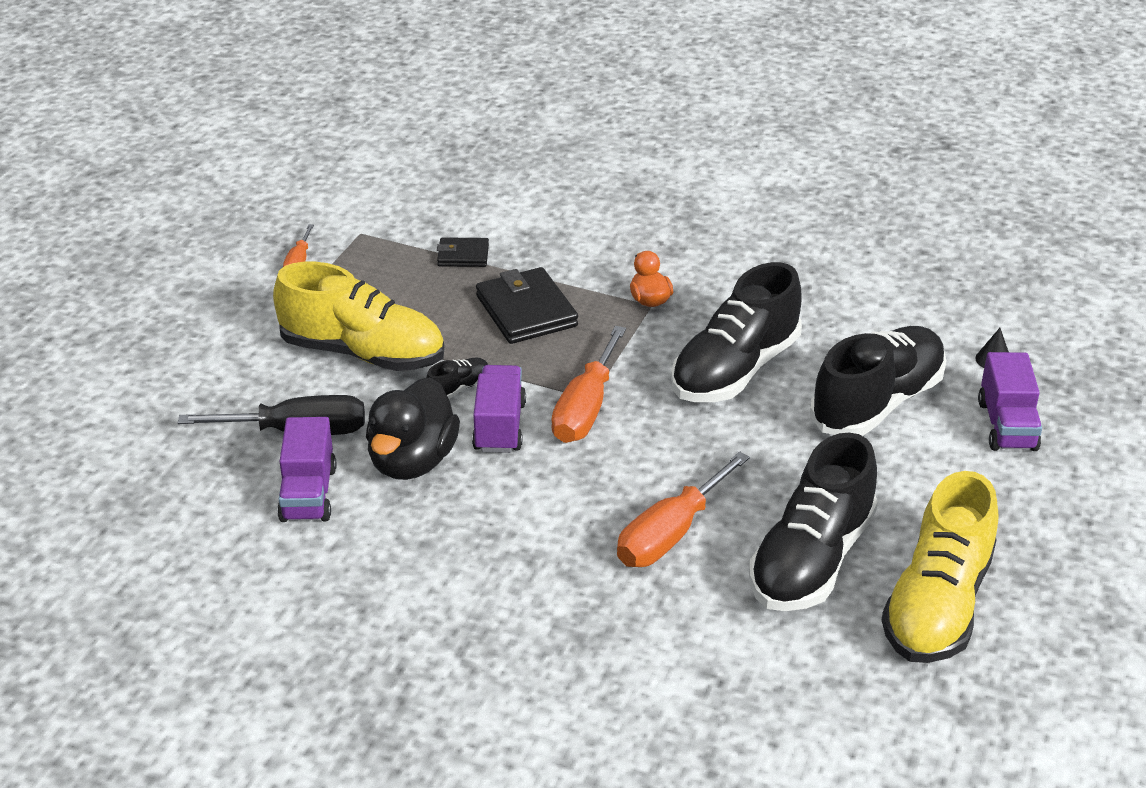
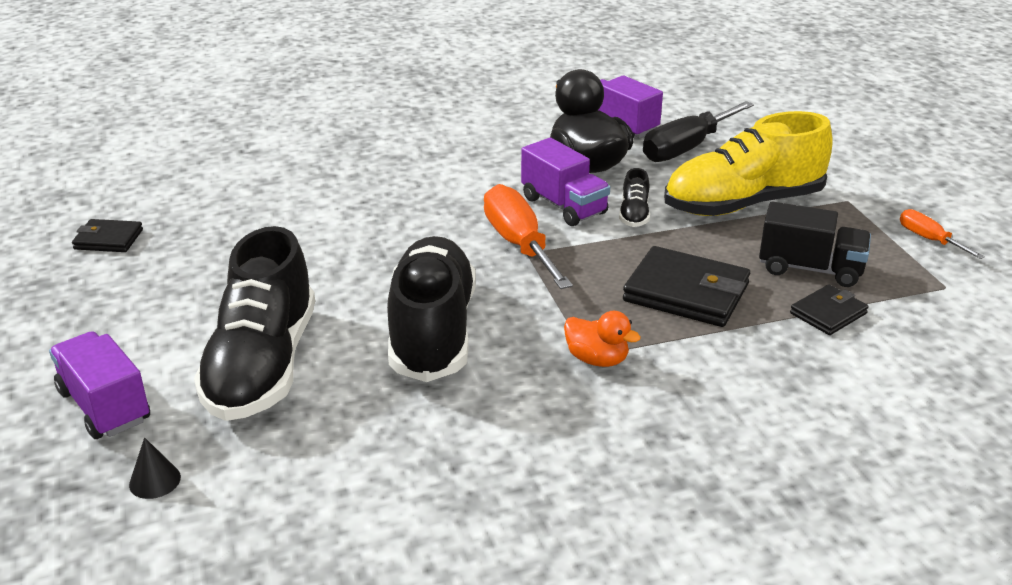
camera: 140 degrees right, 5 degrees down
(417, 285) = (810, 269): none -> black truck
(670, 534) = (353, 200): orange screwdriver -> none
(811, 560) = (230, 227): black shoe -> none
(937, 605) = (108, 239): yellow shoe -> black wallet

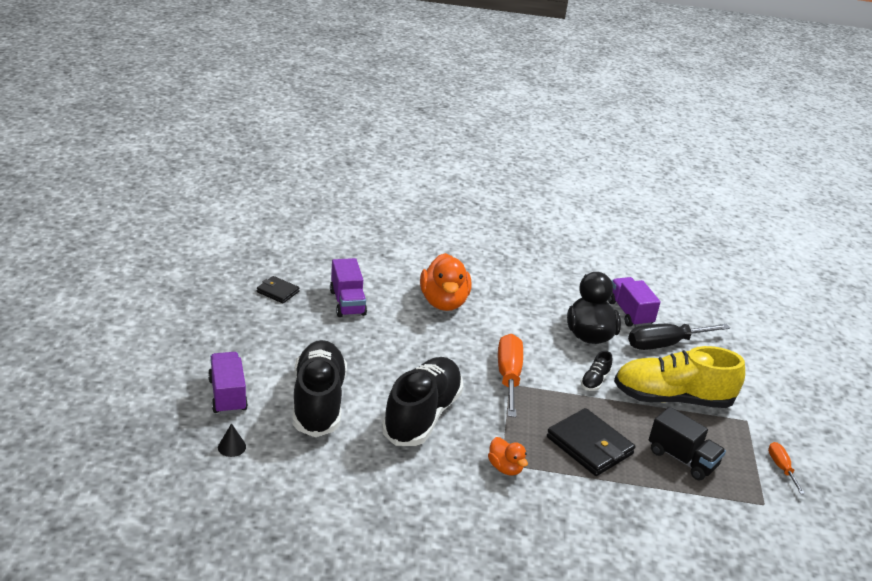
camera: 20 degrees right, 0 degrees up
(262, 366) = (318, 402): black shoe -> black shoe turned 150 degrees clockwise
(368, 182) = (443, 302): none -> orange duck
(564, 206) = (554, 359): purple truck -> purple truck (347, 303)
(828, 313) = (670, 492): black wallet -> none

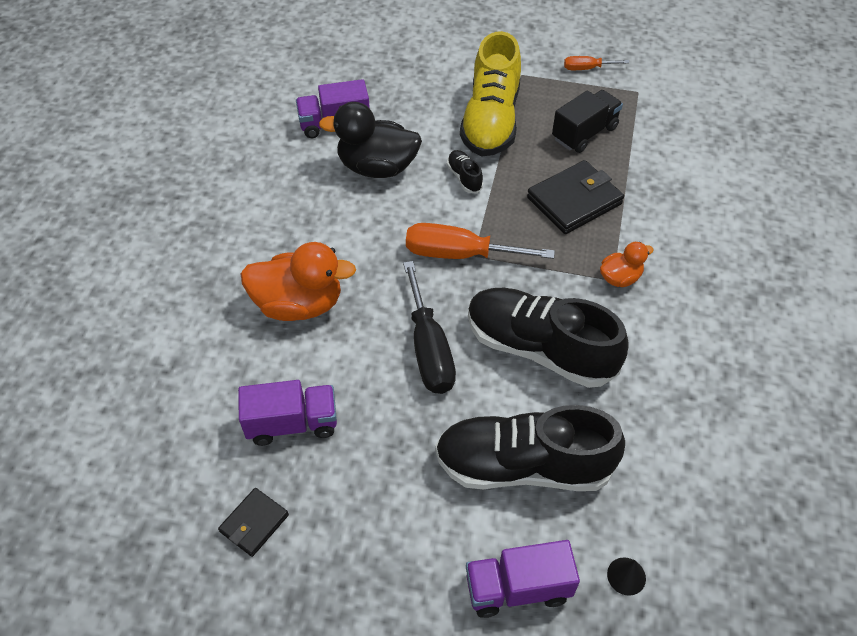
camera: 80 degrees left, 20 degrees up
(594, 381) = (464, 177): black shoe -> black shoe turned 150 degrees counterclockwise
(665, 344) = (396, 107): black screwdriver -> black screwdriver (429, 349)

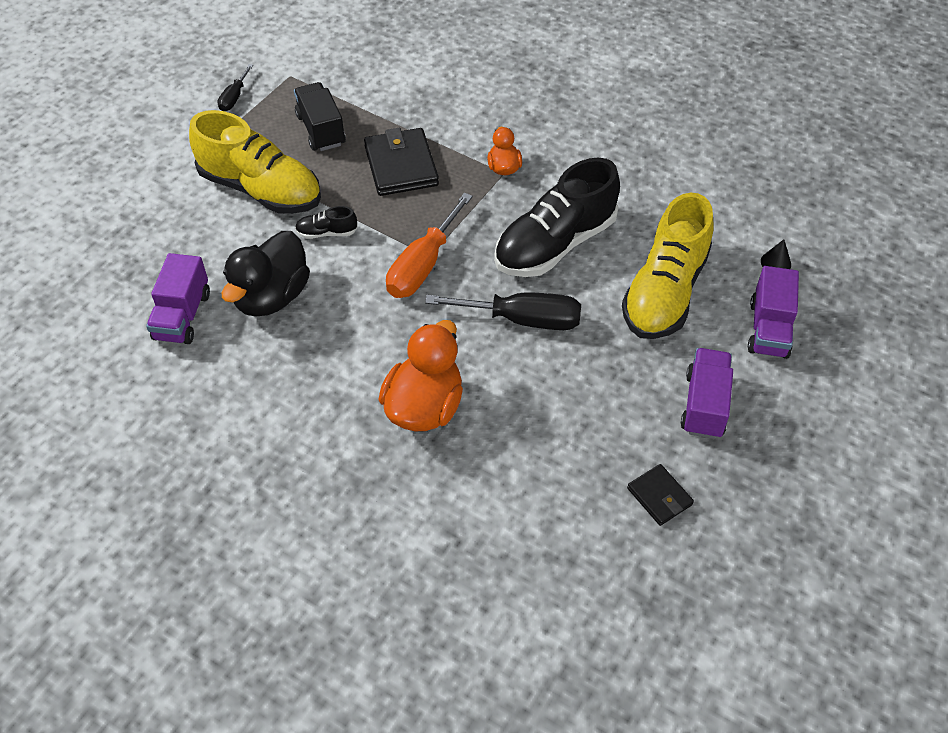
camera: 70 degrees left, 0 degrees up
(292, 423) = (564, 444): purple truck -> purple truck (704, 405)
(523, 466) = (664, 292): black shoe -> yellow shoe
(587, 68) = (234, 97): orange screwdriver -> black screwdriver

